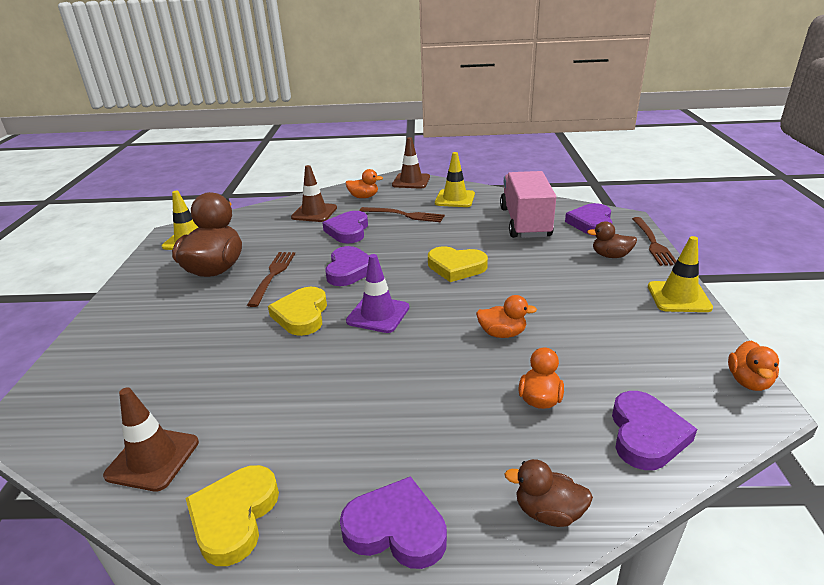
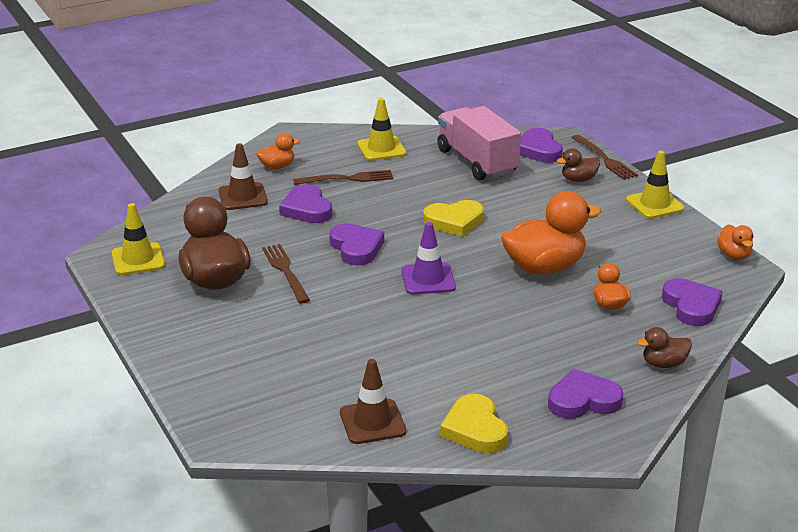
camera: 30 degrees left, 0 degrees up
(302, 315) = (360, 297): yellow heart -> none
(411, 181) = (310, 136): brown traffic cone -> none
(502, 333) = (544, 267): orange duck -> orange duck, size x2.02

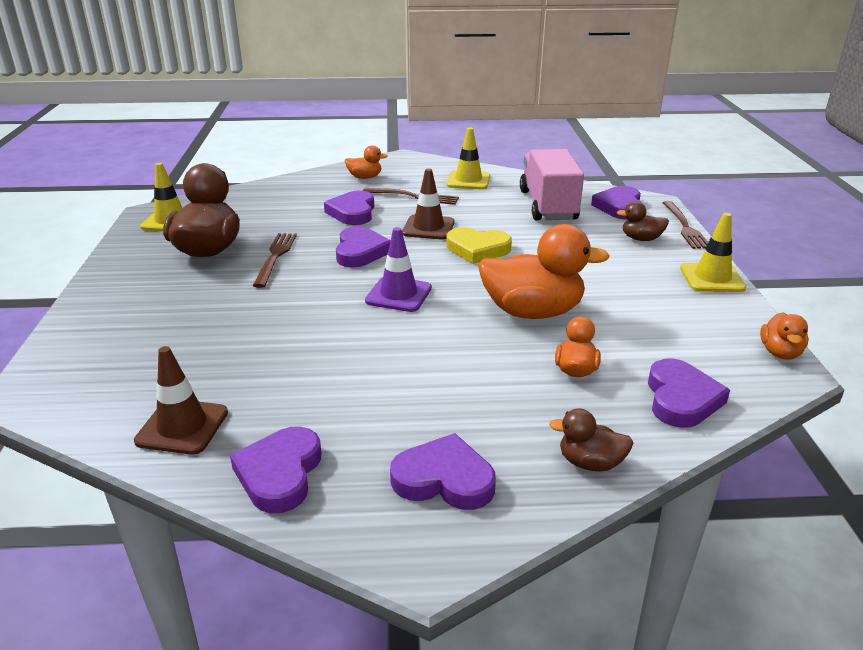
camera: 25 degrees right, 0 degrees up
(243, 197) = (310, 193): brown traffic cone -> brown traffic cone (428, 228)
(475, 429) = (280, 473): yellow heart -> purple heart

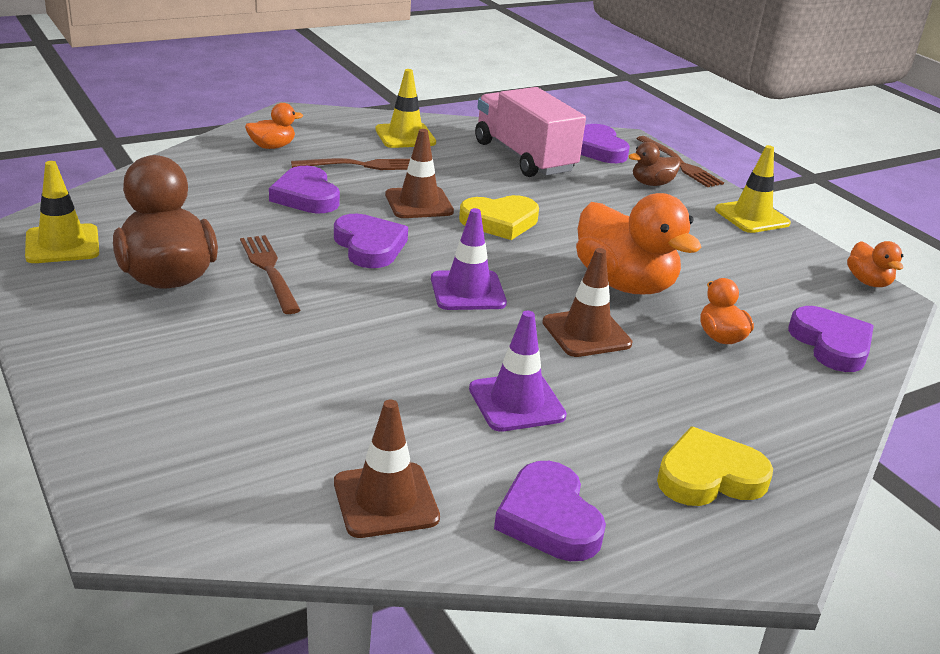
camera: 30 degrees left, 0 degrees up
(348, 382) = (516, 402): none -> purple traffic cone
(444, 479) = (709, 476): purple heart -> yellow heart
(459, 343) = (586, 333): none -> brown traffic cone
(532, 312) = (624, 284): orange duck -> orange duck turned 75 degrees clockwise
(590, 463) = (814, 424): brown duck -> none

